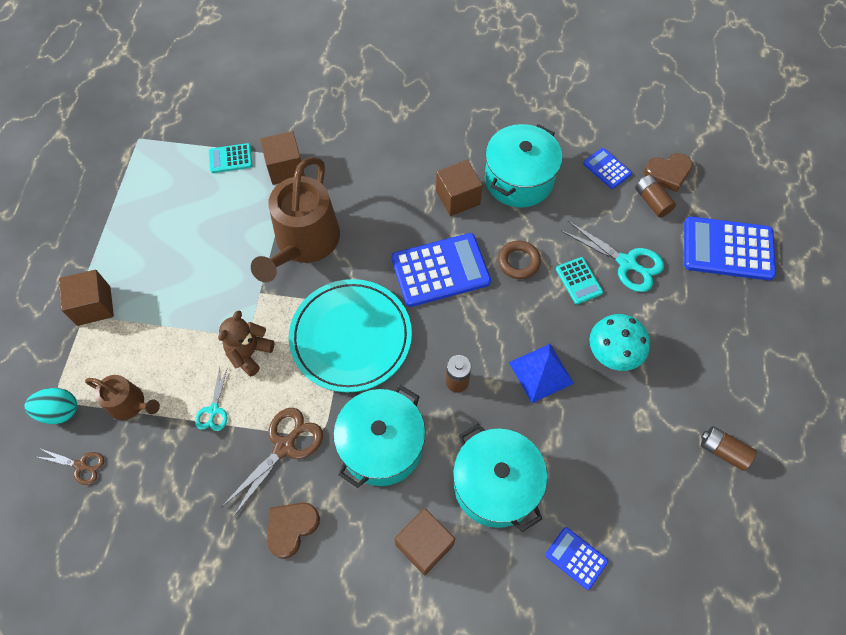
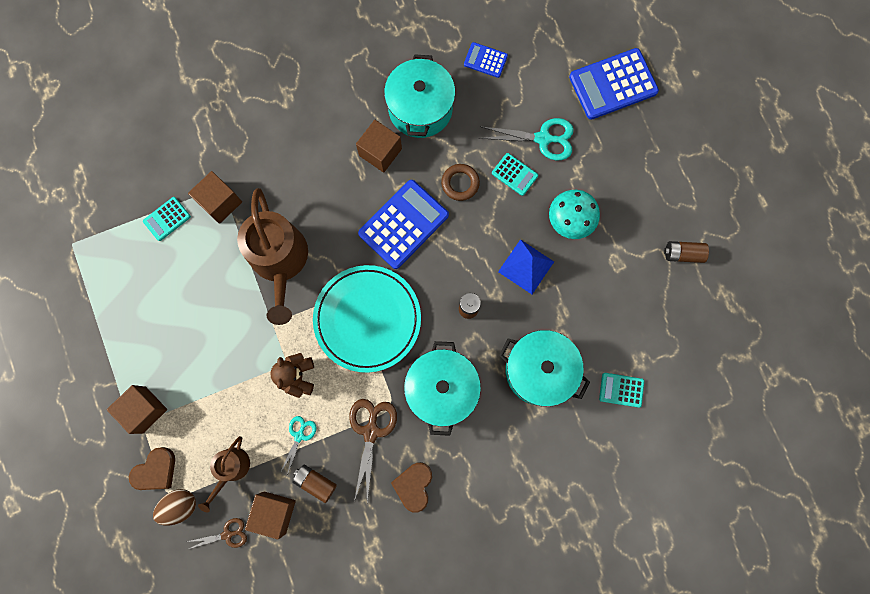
camera: 30 degrees left, 15 degrees up
(60, 411) = (180, 505): turquoise egg -> brown egg
(130, 404) = (231, 468): brown watering can -> brown watering can turned 120 degrees clockwise
(213, 410) = (299, 436): turquoise scissors -> turquoise scissors turned 135 degrees counterclockwise
(424, 545) = (514, 442): brown cube -> brown cube (274, 512)
(576, 558) = (621, 390): blue calculator -> turquoise calculator
(652, 201) = (535, 72): brown battery -> brown battery (315, 482)
(668, 173) = (535, 39): brown heart -> brown heart (156, 470)

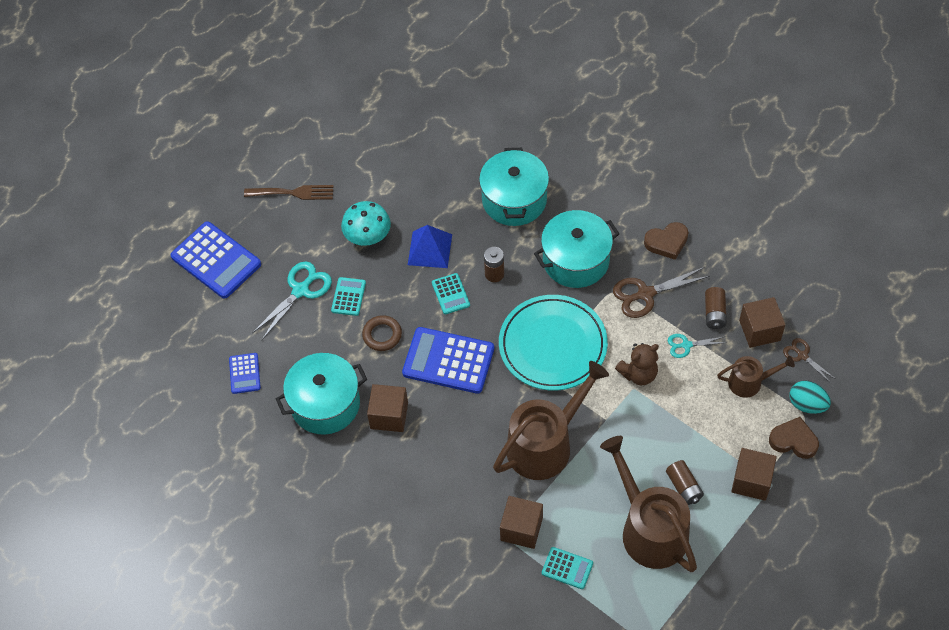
camera: 115 degrees left, 20 degrees down
(157, 301) = (649, 529): none -> brown watering can
(180, 505) = (807, 404): brown egg -> turquoise egg
(543, 139) = (301, 290): turquoise scissors -> turquoise scissors turned 60 degrees clockwise
(621, 390) = (493, 139): turquoise calculator -> turquoise calculator (450, 294)
(653, 179) = (293, 193): none -> brown fork
(683, 254) = (350, 145): brown battery -> brown battery (684, 487)

